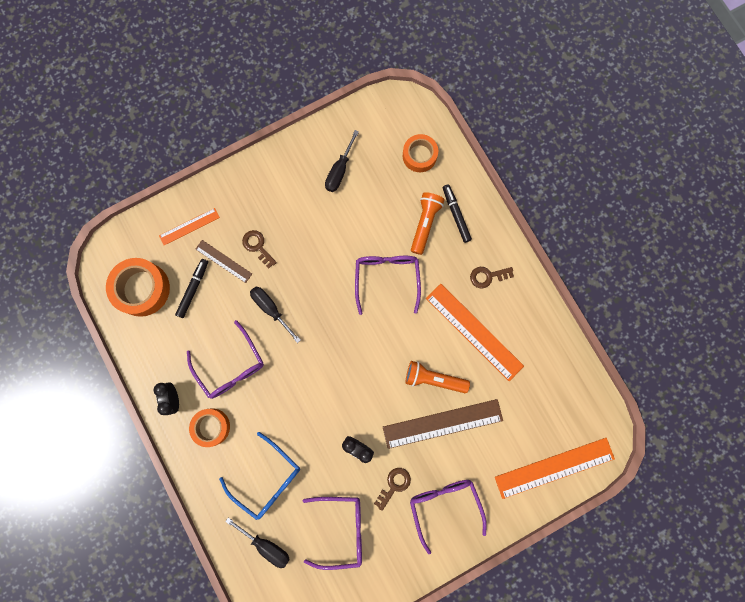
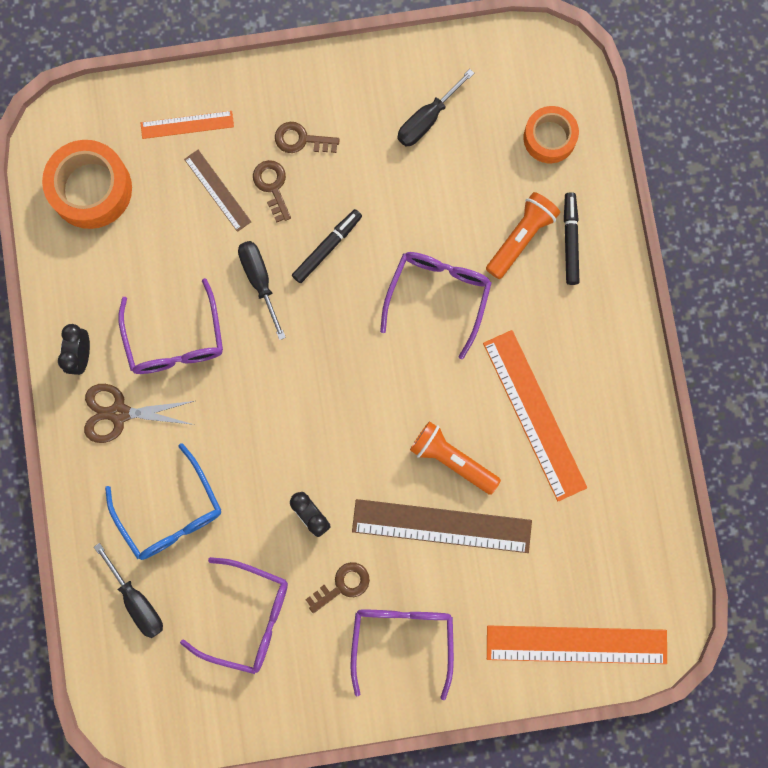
camera: 20 degrees right, 0 degrees up
(193, 289) = (162, 214): black marker -> black marker (327, 248)
(211, 427) = (119, 413): orange tape -> brown scissors
(487, 276) = (583, 344): brown key -> brown key (301, 139)

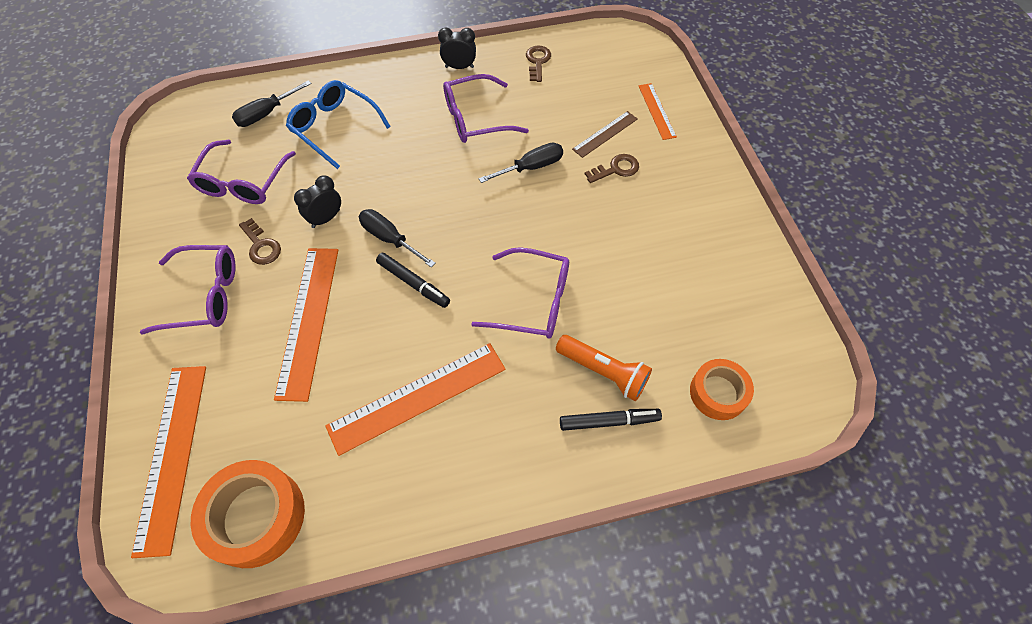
camera: 85 degrees right, 20 degrees down
(91, 189) = (591, 61): orange tape -> orange tape (256, 517)
(119, 413) = (415, 91): brown scissors -> none
(171, 513) = (334, 127): blue glasses -> blue glasses turned 75 degrees clockwise
(301, 139) = (663, 185): brown key -> brown key (537, 61)
(327, 248) = (567, 211): black marker -> black marker (413, 283)
(427, 119) = (708, 280): black screwdriver -> black screwdriver (390, 239)
(441, 526) = (308, 320): brown ruler -> orange ruler
(452, 460) = (372, 325): orange flashlight -> none

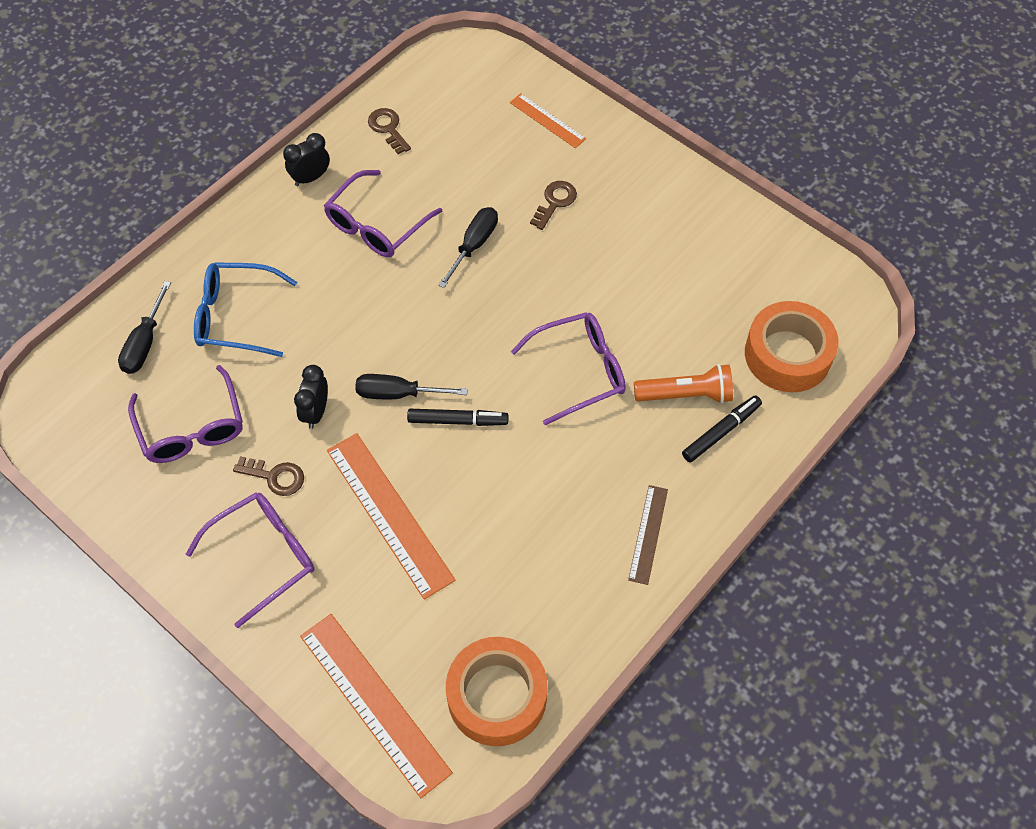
camera: 35 degrees left, 0 degrees up
(417, 397) = (548, 514): orange ruler -> none
(605, 134) = (517, 171): brown ruler -> brown ruler (648, 534)
(718, 393) = (787, 354): orange tape -> orange tape, size x1.54

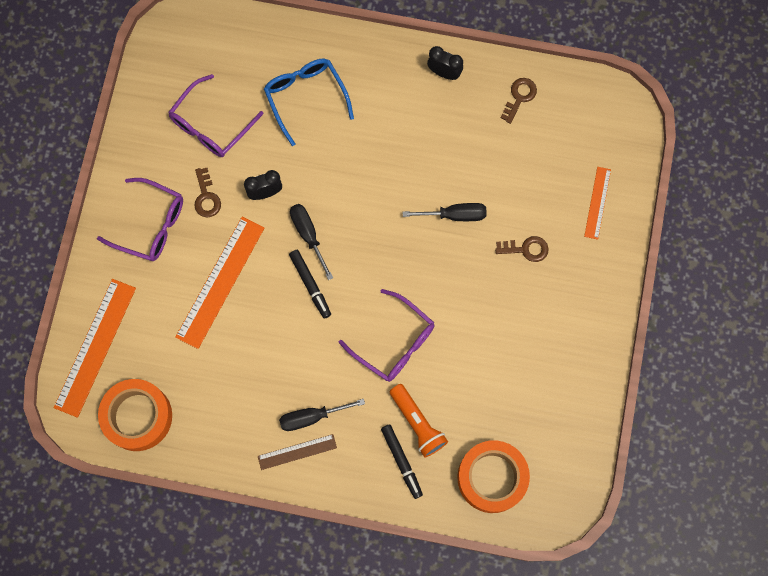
camera: 60 degrees right, 15 degrees up
(145, 343) = (253, 56): black screwdriver -> black screwdriver (312, 417)
(376, 225) = (431, 141): purple glasses -> none
(721, 432) = (401, 462): black marker -> black marker turned 45 degrees clockwise

